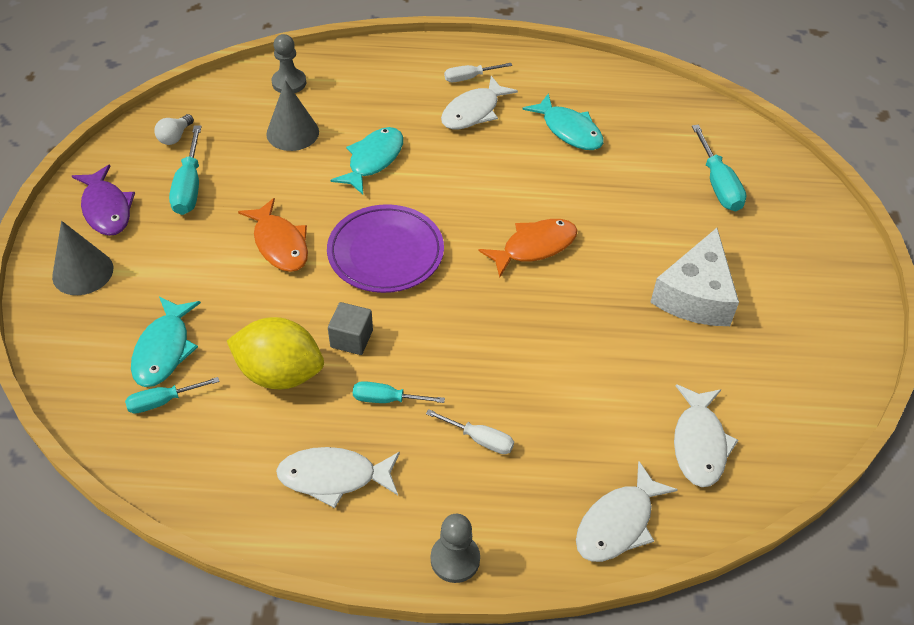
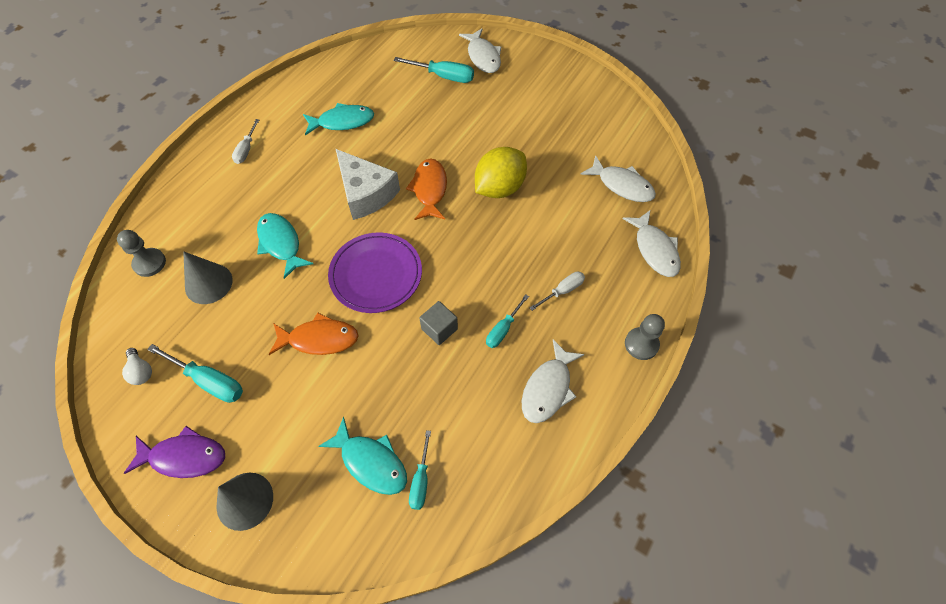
camera: 60 degrees left, 10 degrees up
(280, 373) = (442, 387): yellow lemon -> yellow lemon (499, 188)
(473, 112) = (282, 163): white fish -> white fish (483, 57)
(695, 295) = (519, 132): white cheese -> white cheese (366, 193)

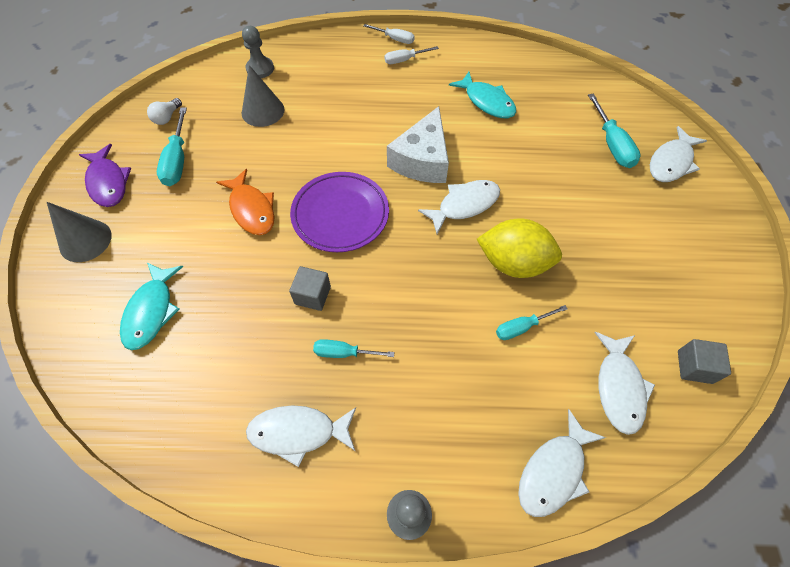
camera: 60 degrees right, 0 degrees up
(281, 243) = (328, 132): turquoise fish -> none
(421, 480) = (149, 361): turquoise screwdriver -> turquoise screwdriver (522, 327)
(429, 189) = (464, 205): orange fish -> white fish
(562, 291) = (426, 389): white screwdriver -> white screwdriver (394, 39)
(630, 141) = (694, 367): none -> grey cube

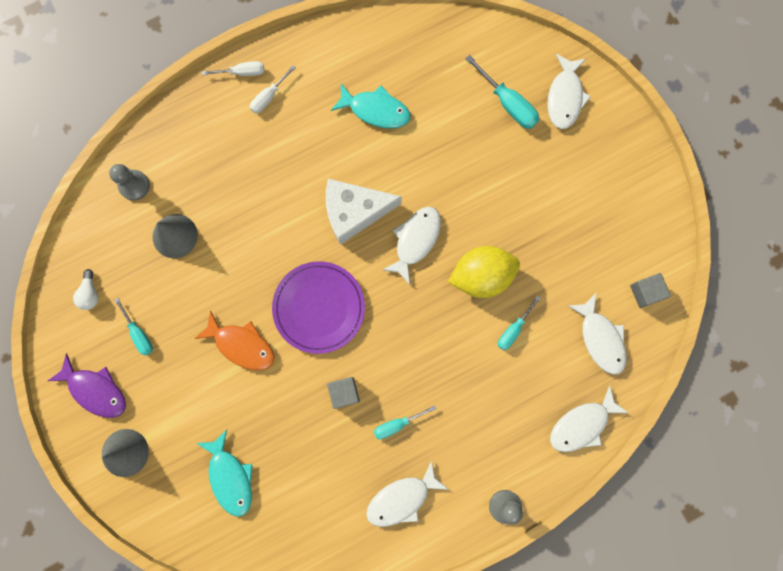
camera: 30 degrees left, 20 degrees up
(177, 160) = (138, 333): turquoise screwdriver -> turquoise screwdriver, size x0.64
(422, 160) = (354, 212): white cheese -> white cheese turned 90 degrees clockwise
(554, 471) = (582, 424): white fish -> white fish turned 45 degrees clockwise

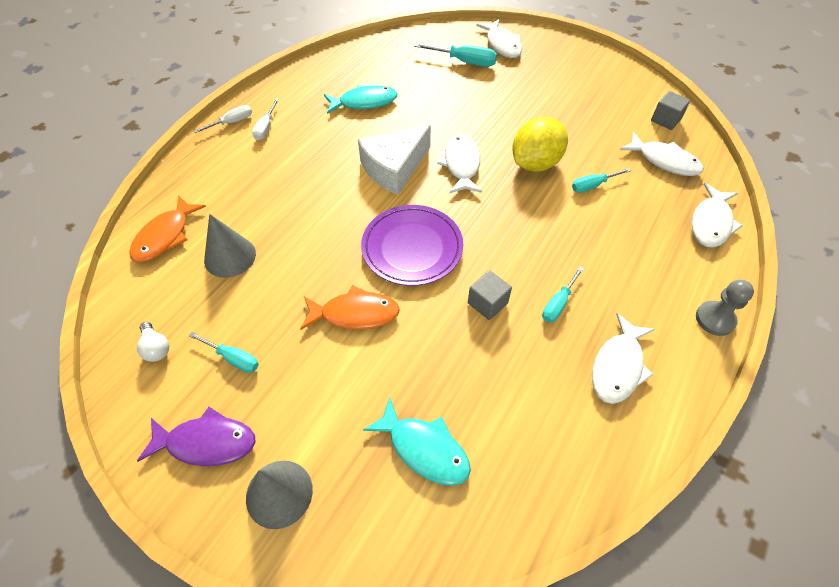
camera: 30 degrees left, 25 degrees down
(134, 185) = (165, 236): grey pawn -> orange fish
(513, 329) = (593, 185): turquoise screwdriver -> turquoise screwdriver turned 60 degrees clockwise

